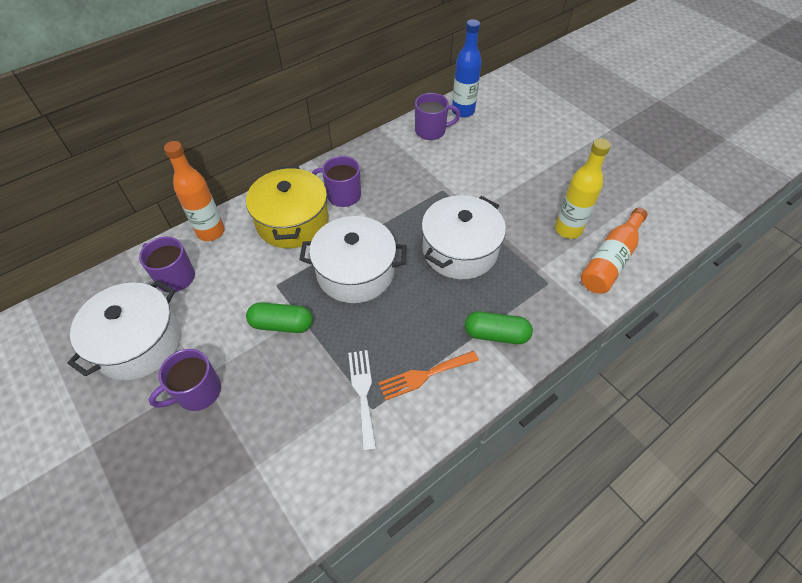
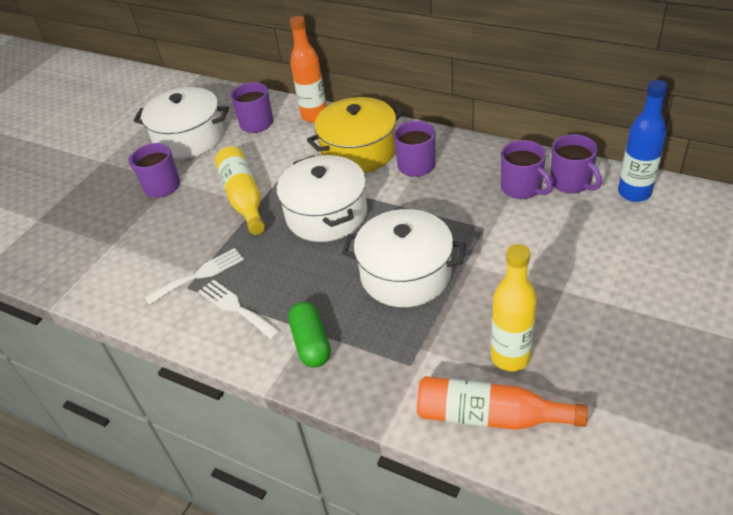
camera: 70 degrees right, 10 degrees down
(282, 324) = (243, 198): green capsule -> yellow bottle
(417, 154) = (522, 188): none -> purple mug
(424, 375) = (236, 307): orange fork -> white fork

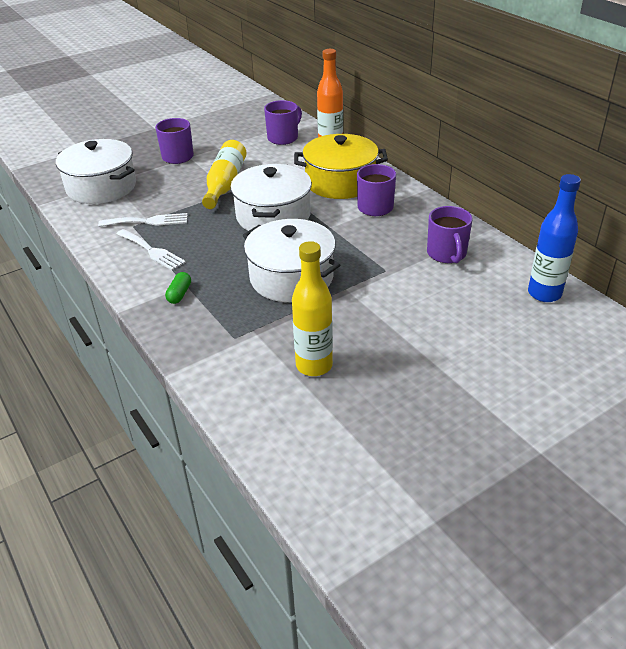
camera: 25 degrees right, 5 degrees down
(189, 138) = (225, 132): white pot -> white pot (101, 187)
(236, 307) = (152, 251): white fork -> white fork turned 150 degrees clockwise
(311, 343) = (179, 294): green capsule -> green capsule, size x0.61
(489, 416) = (258, 396): orange bottle -> none
(571, 182) = (494, 265): purple mug -> none

